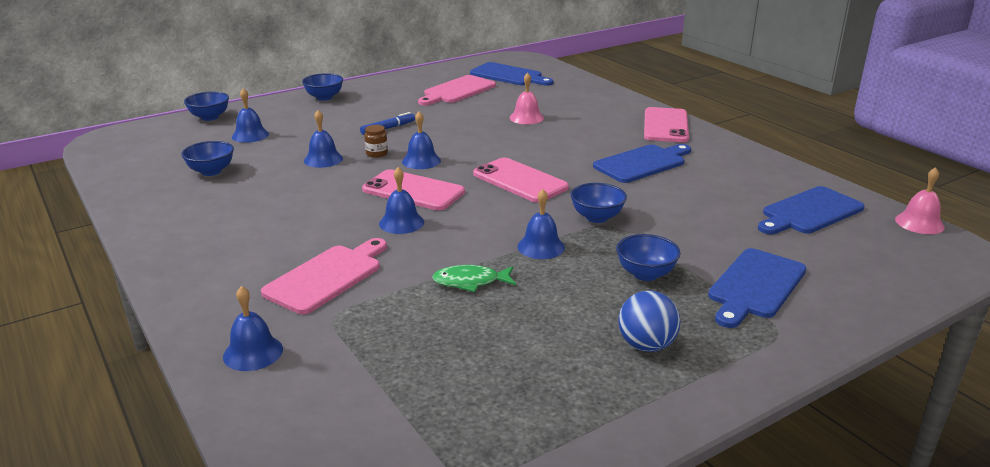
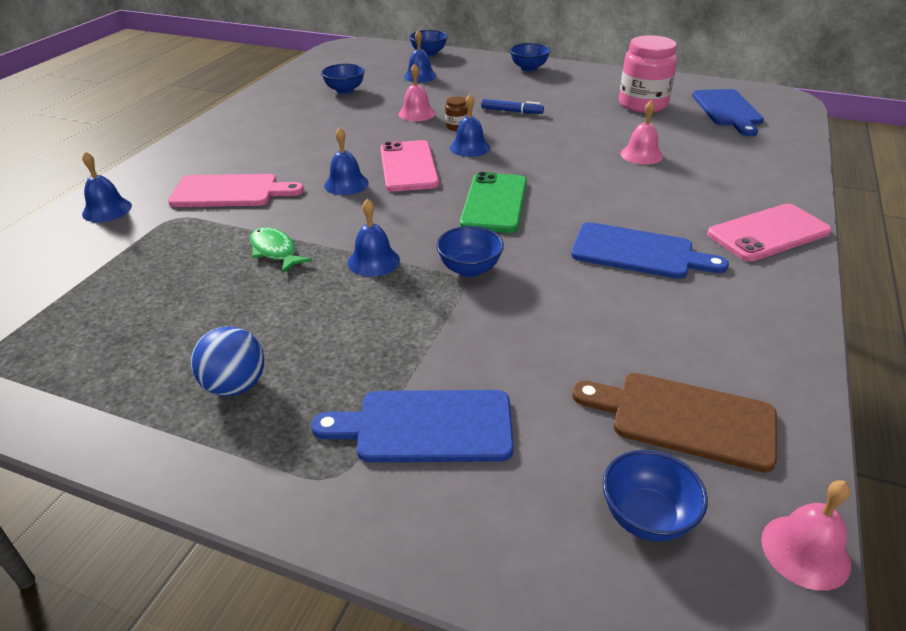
camera: 55 degrees right, 10 degrees up
(323, 159) = (416, 113): blue bell -> pink bell
(457, 91) = (643, 104): pink cutting board -> pink jar
(520, 181) = (494, 203): pink phone -> green phone
(645, 274) = (379, 339): blue bowl -> blue bowl (646, 517)
(809, 212) = (684, 419): blue cutting board -> brown cutting board

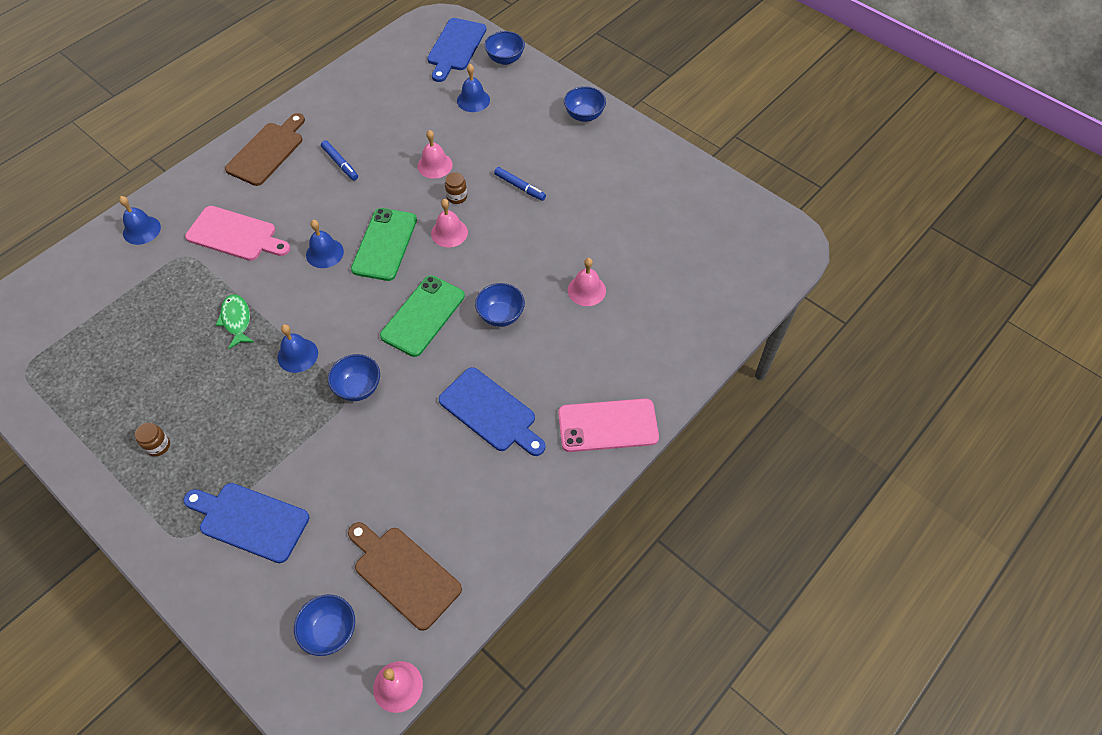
camera: 20 degrees right, 20 degrees up
(230, 135) = (267, 152): none -> brown cutting board
(235, 386) = (158, 446): blue ball -> brown jar
(317, 128) = (340, 163): none -> blue marker
(345, 90) = (393, 106): blue bowl -> blue bowl (501, 315)
(408, 166) = (384, 244): pink phone -> green phone
(469, 147) = (449, 232): blue bell -> pink bell
(643, 104) = (647, 212): pink jar -> none
(727, 110) = (720, 246): blue cutting board -> blue cutting board (455, 47)

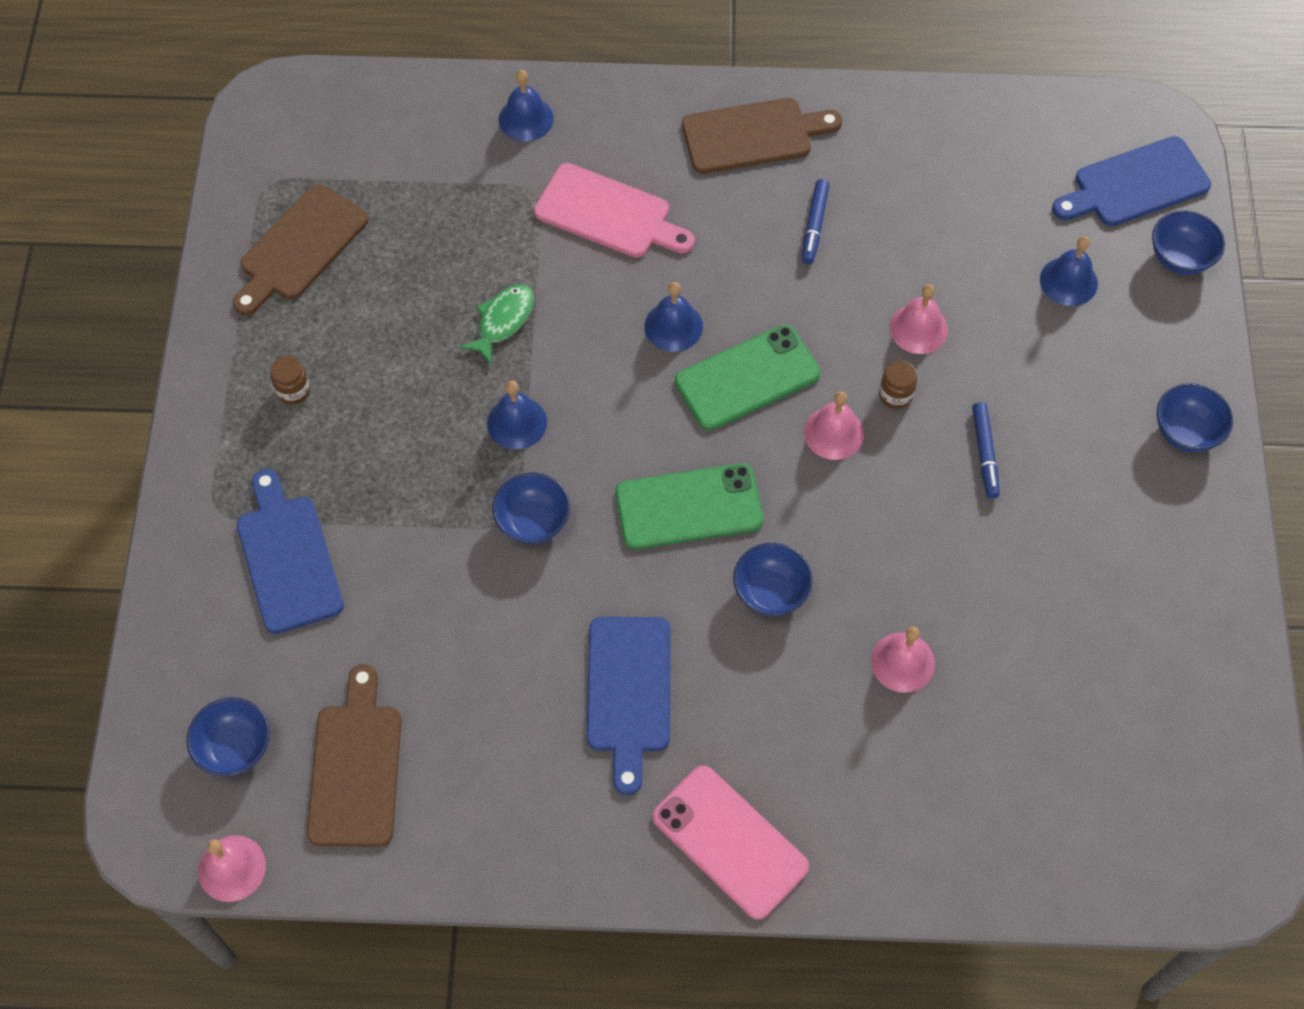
camera: 50 degrees right, 5 degrees up
(80, 381) = (300, 247): none -> brown cutting board
(235, 235) = (608, 214): pink cutting board -> pink cutting board turned 45 degrees counterclockwise

